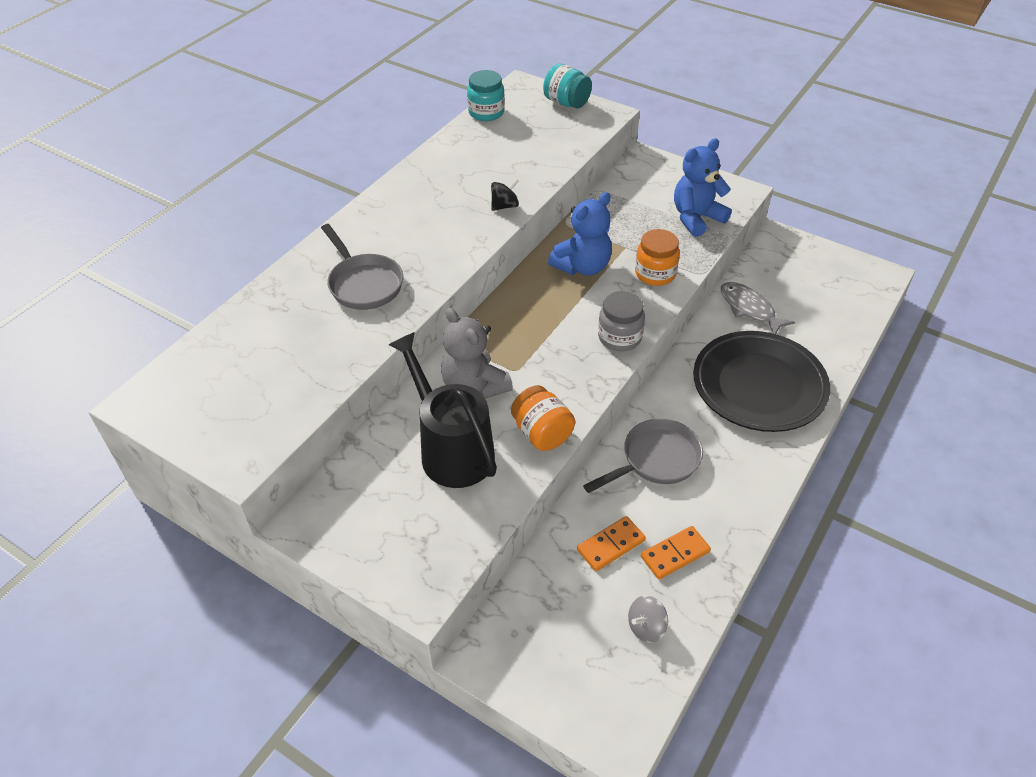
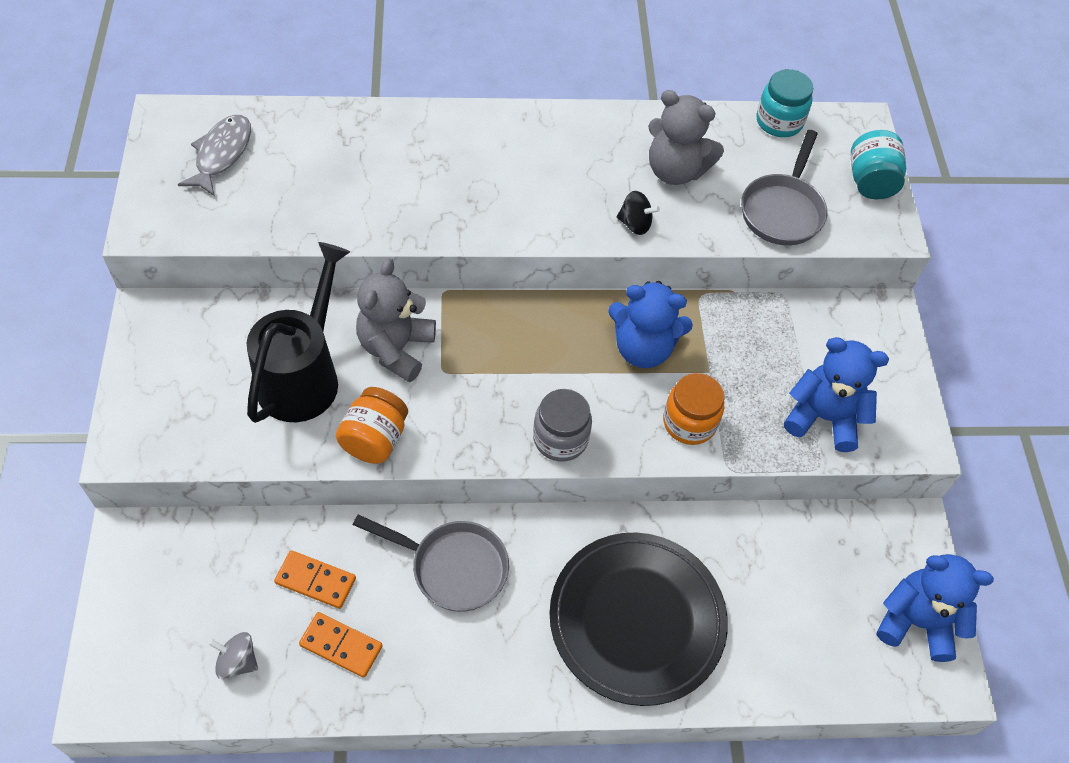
camera: 50 degrees right, 10 degrees up
(363, 284) = (423, 178): grey pan -> grey pan (783, 210)
(480, 169) = (675, 170): none -> grey teddy bear
(749, 309) = (756, 553): grey fish -> grey fish (221, 154)
(837, 268) = (916, 622): none -> blue teddy bear

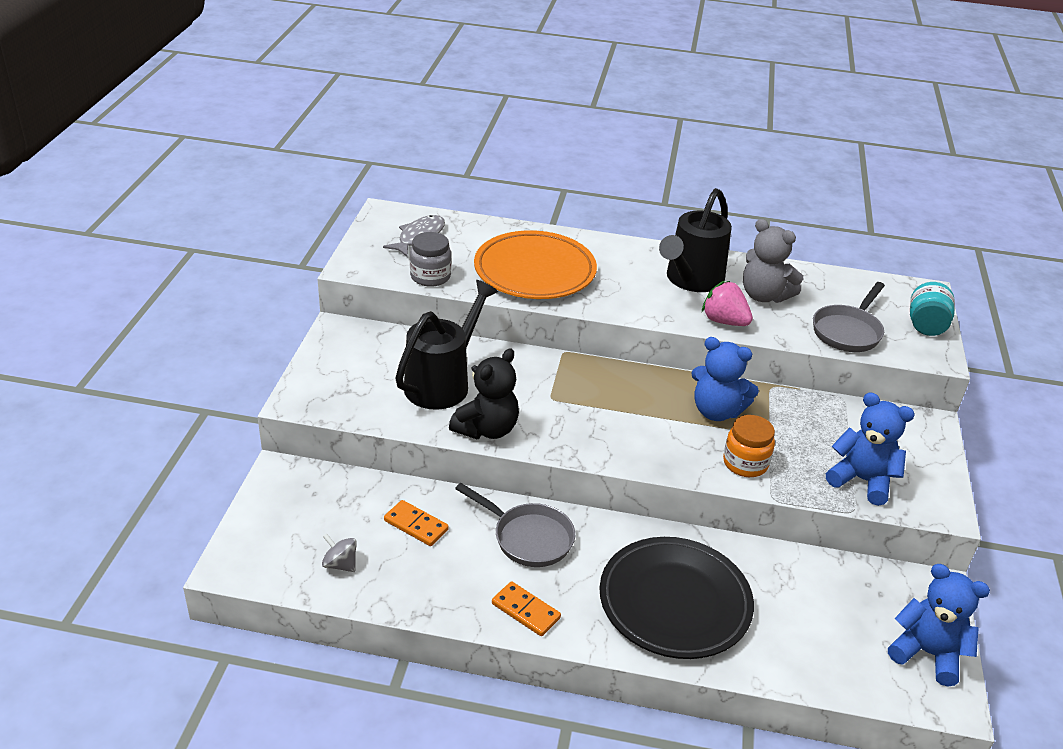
camera: 15 degrees right, 20 degrees down
(341, 646) = (424, 570): orange domino -> orange domino (525, 611)
(374, 439) = (487, 429): orange jar -> black teddy bear
(385, 186) = (534, 271): none -> orange plate
(396, 348) = (518, 379): grey teddy bear -> none
(560, 439) = (635, 455): grey jar -> grey jar (430, 277)
(583, 162) = (690, 280): none -> black watering can
(635, 224) = (724, 321): black spinning top -> pink strawberry
(779, 122) = (855, 280): turquoise jar -> none

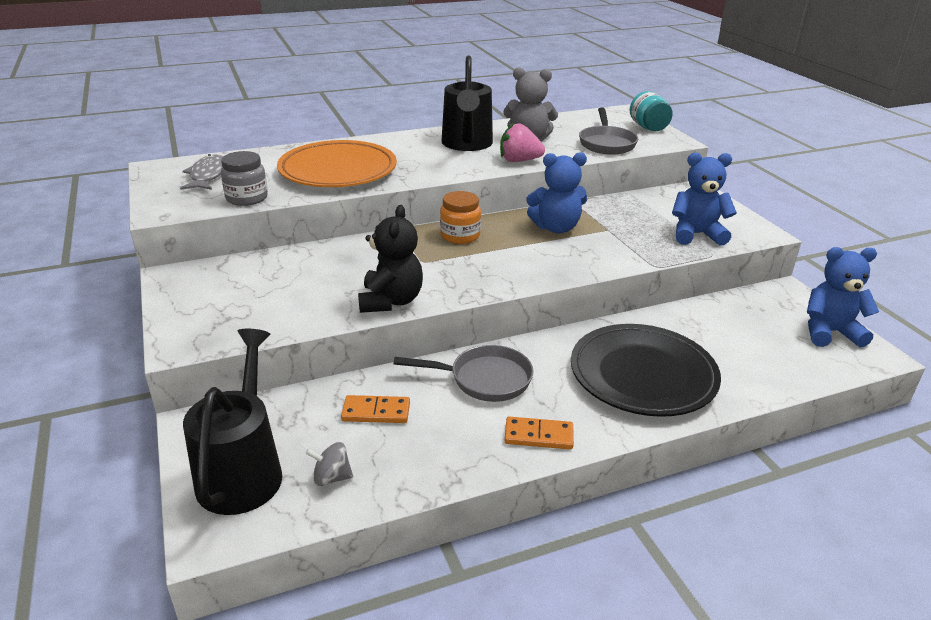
camera: 30 degrees left, 5 degrees down
(443, 382) = (316, 281): black watering can -> black watering can (243, 470)
(745, 463) = (612, 252): orange jar -> orange jar (460, 236)

